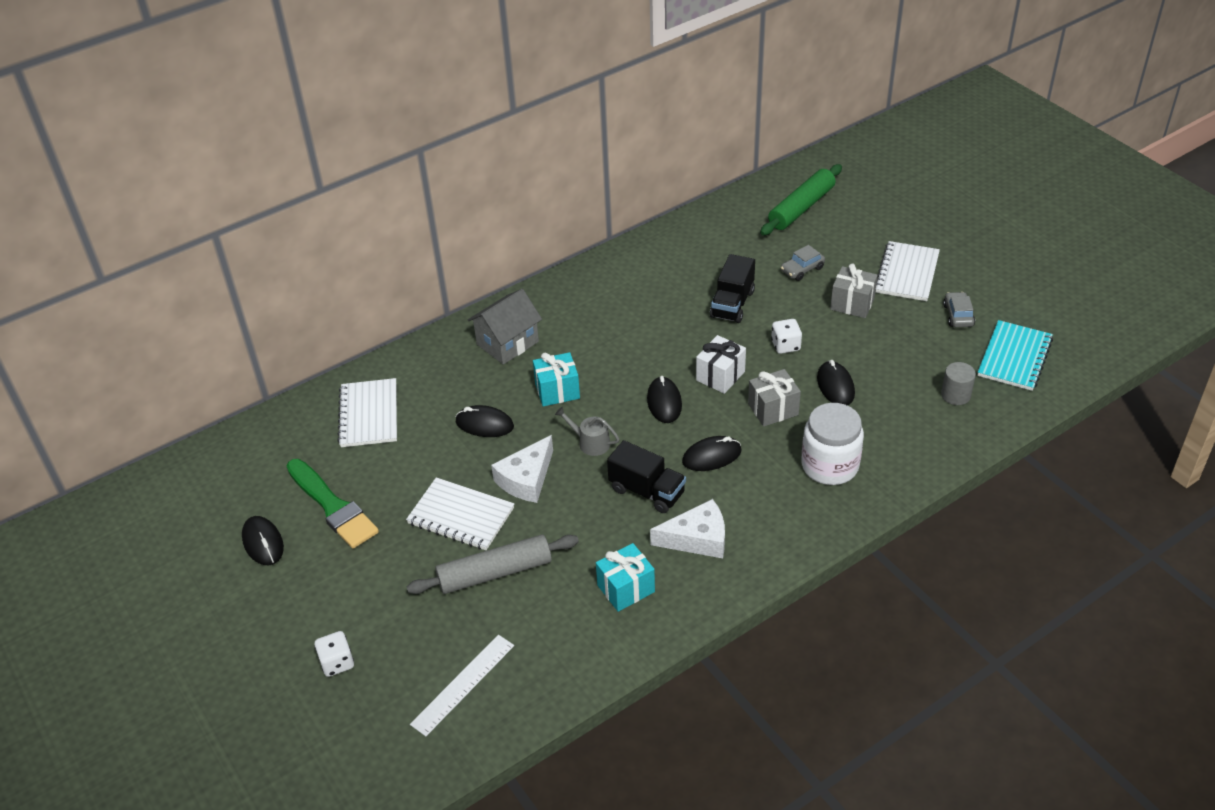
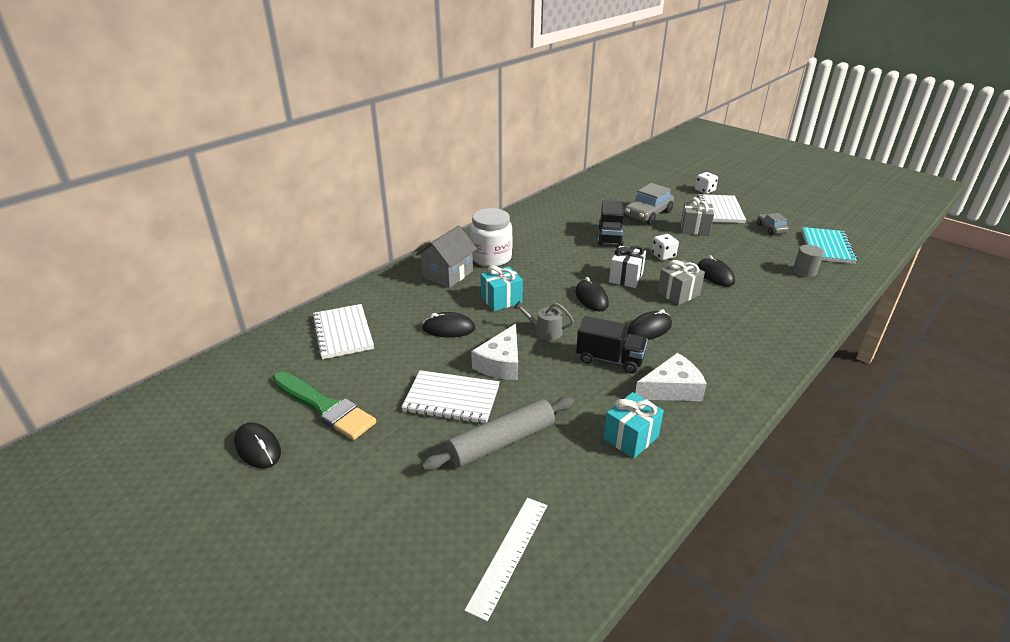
camera: 15 degrees left, 10 degrees down
(337, 663) = (362, 555): white dice -> white dice (704, 190)
(801, 208) = (627, 184): green rolling pin -> none
(802, 269) = (648, 214): grey car -> grey car, size x1.74
(830, 465) = (745, 324): white jar -> white jar (491, 258)

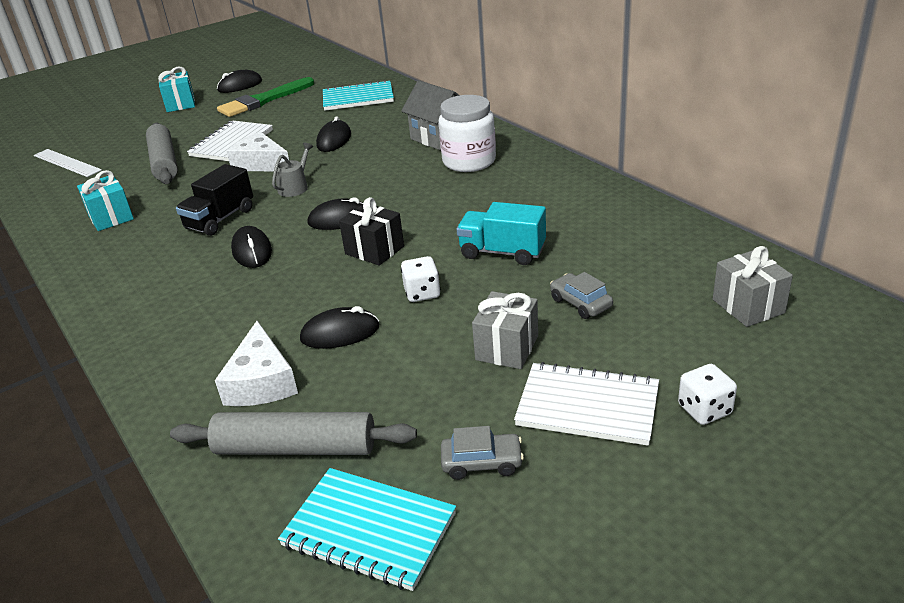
camera: 105 degrees right, 0 degrees up
(343, 333) = (358, 98): white notebook -> turquoise notebook
(501, 300) = (369, 166): turquoise gift -> turquoise gift (180, 104)
(610, 236) = (502, 252): black truck -> turquoise truck
(626, 278) = (374, 250): white gift -> black gift
(648, 214) = (580, 303): grey car -> grey car, size x0.57
(672, 389) = (146, 249): white cheese -> white cheese (261, 382)
(678, 294) = (311, 287): grey gift -> grey gift (748, 306)
(804, 271) = (296, 448): grey cylinder -> grey rolling pin

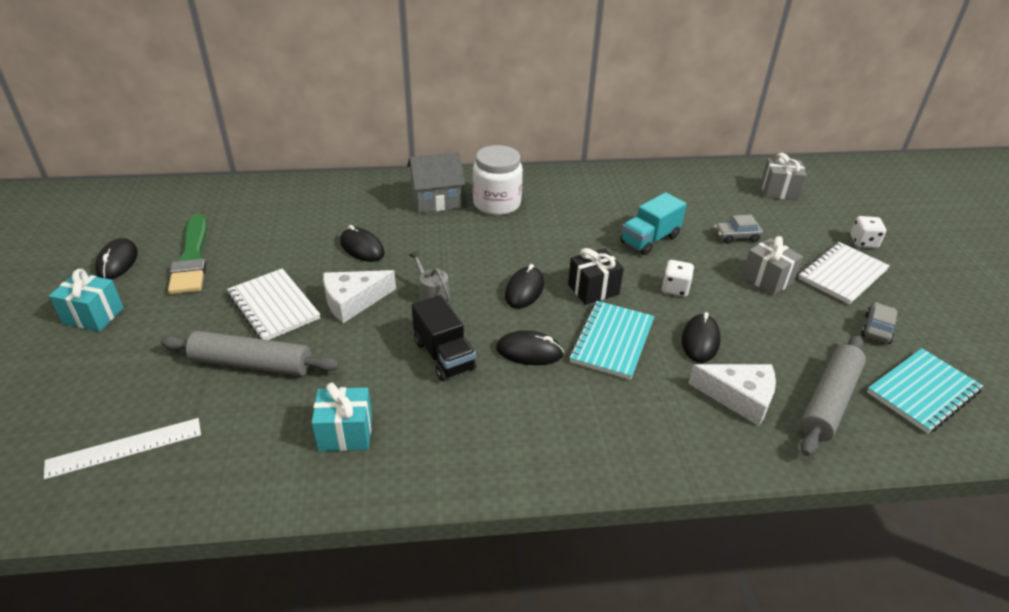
camera: 65 degrees left, 5 degrees up
(358, 98) = (286, 208): turquoise notebook -> turquoise notebook (612, 341)

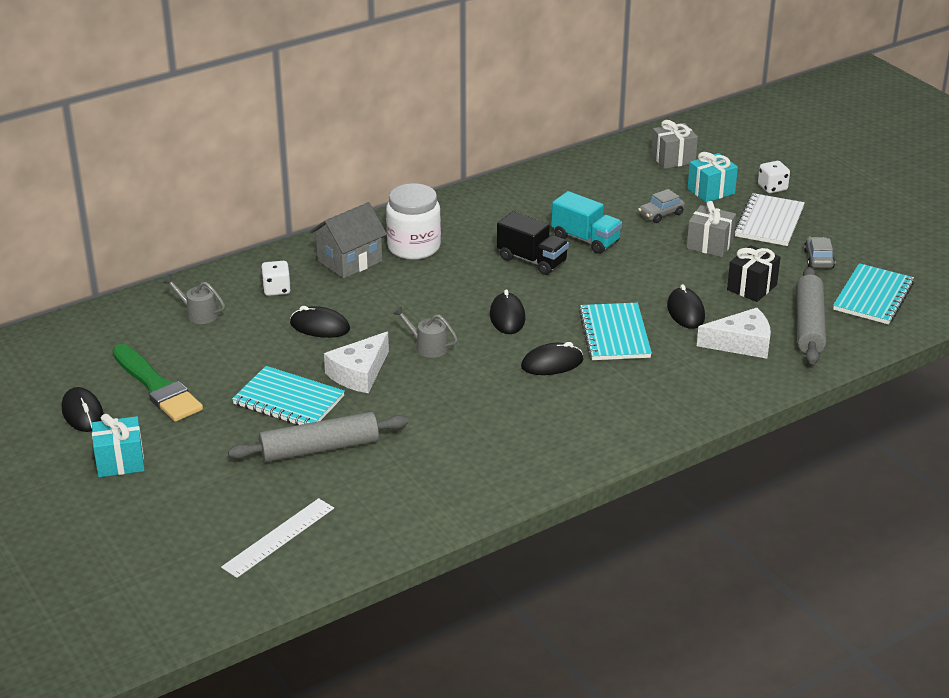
camera: 25 degrees left, 5 degrees down
(273, 306) = (288, 400): white notebook -> turquoise notebook
(284, 208) = (198, 314): none -> grey watering can
(345, 433) = (453, 467): turquoise gift -> turquoise gift (711, 191)
(444, 355) = (482, 389): black truck -> black truck (532, 260)
(593, 289) = (567, 298): black gift -> black gift (751, 287)
(649, 239) = (585, 239): turquoise truck -> turquoise truck turned 75 degrees counterclockwise
(675, 289) = (637, 276): white dice -> white dice (277, 289)

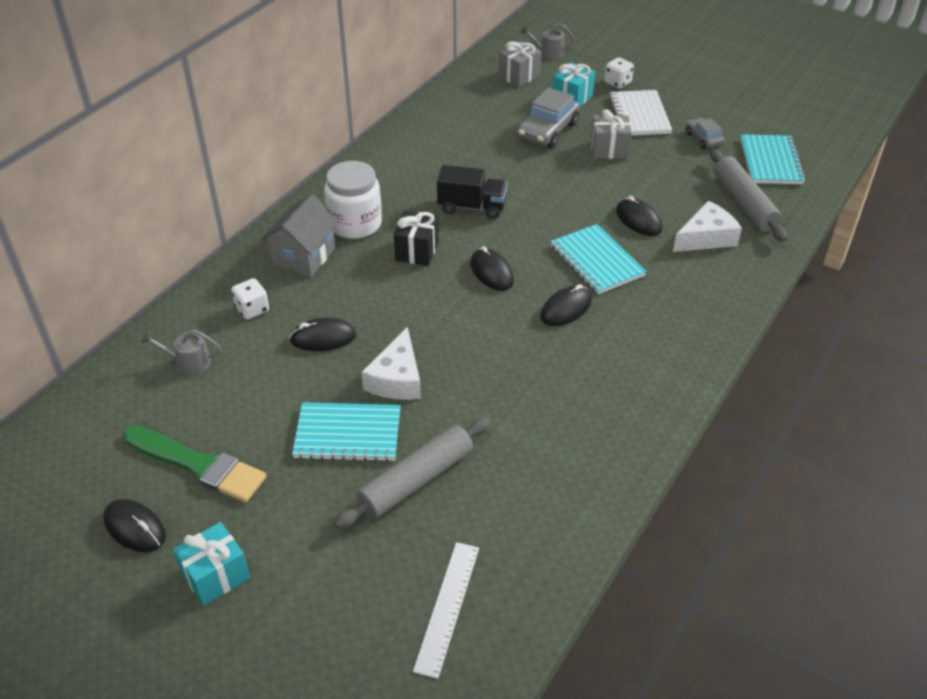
camera: 25 degrees left, 10 degrees up
(428, 346) = (442, 327): grey watering can -> grey watering can (548, 53)
(585, 239) = (503, 173): turquoise truck -> none
(661, 214) = (548, 131): grey car -> grey car, size x1.74
(751, 287) = (673, 180): black gift -> black gift (417, 251)

